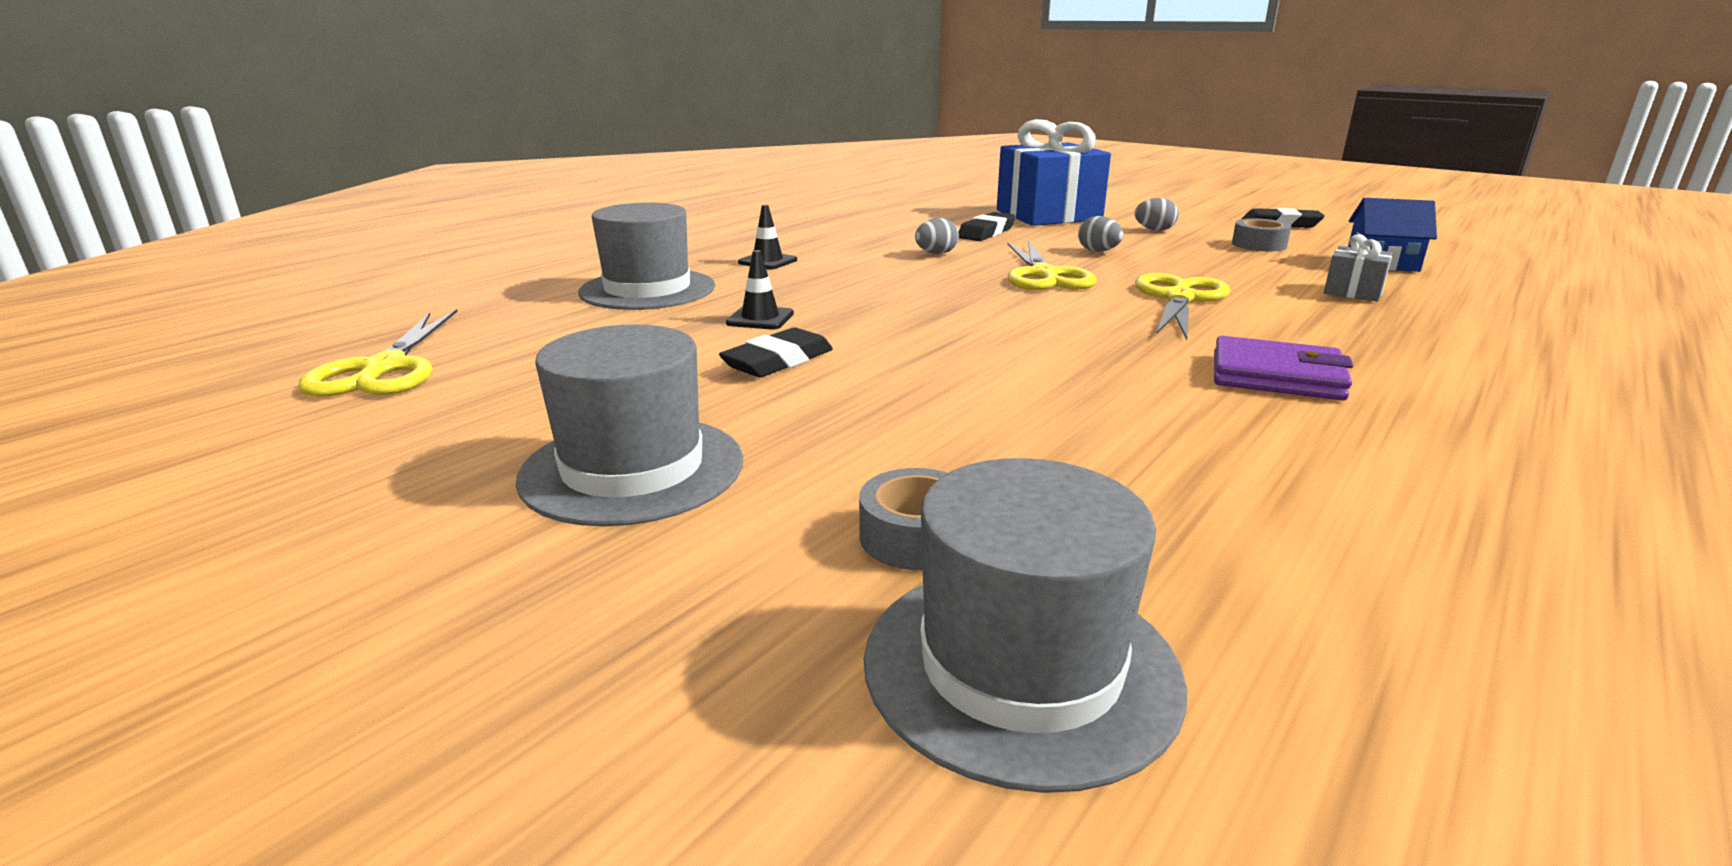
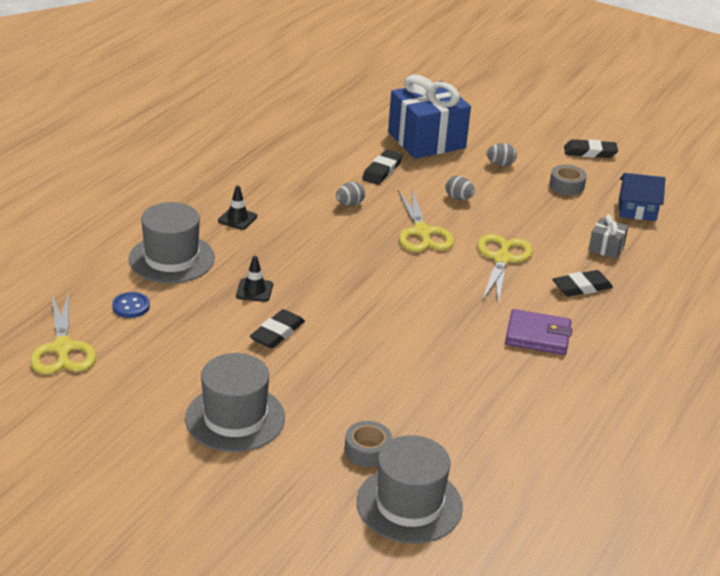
camera: 10 degrees left, 10 degrees up
(545, 329) = (131, 306): none -> blue button
(1333, 326) = (582, 287): none -> black eraser

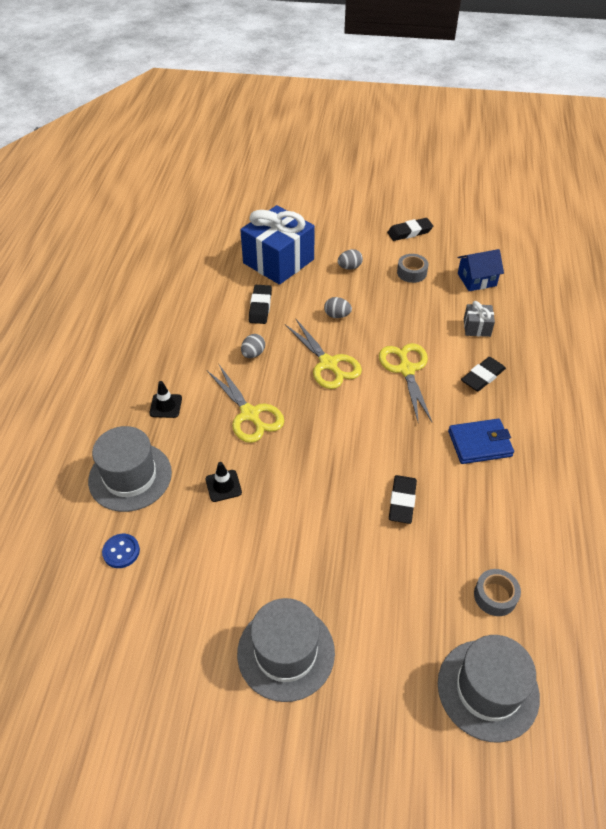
camera: 20 degrees left, 15 degrees up
(62, 348) = (81, 634): yellow scissors -> yellow scissors (250, 414)
(277, 333) = (269, 529): black eraser -> black eraser (402, 501)
(367, 450) = (419, 639): grey tape -> grey tape (495, 596)
(538, 336) = (479, 443): purple wallet -> blue wallet

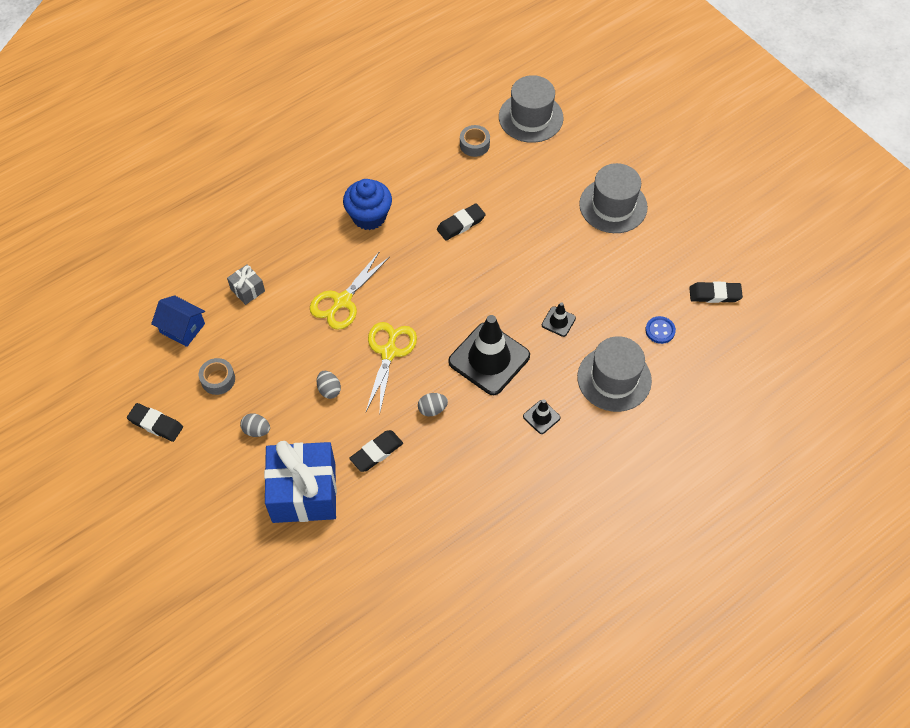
camera: 135 degrees left, 10 degrees up
(250, 414) = (489, 359): yellow scissors -> black traffic cone
(479, 443) = (369, 216): blue wallet -> blue cupcake
(482, 377) = (301, 253): black eraser -> black eraser (714, 294)

